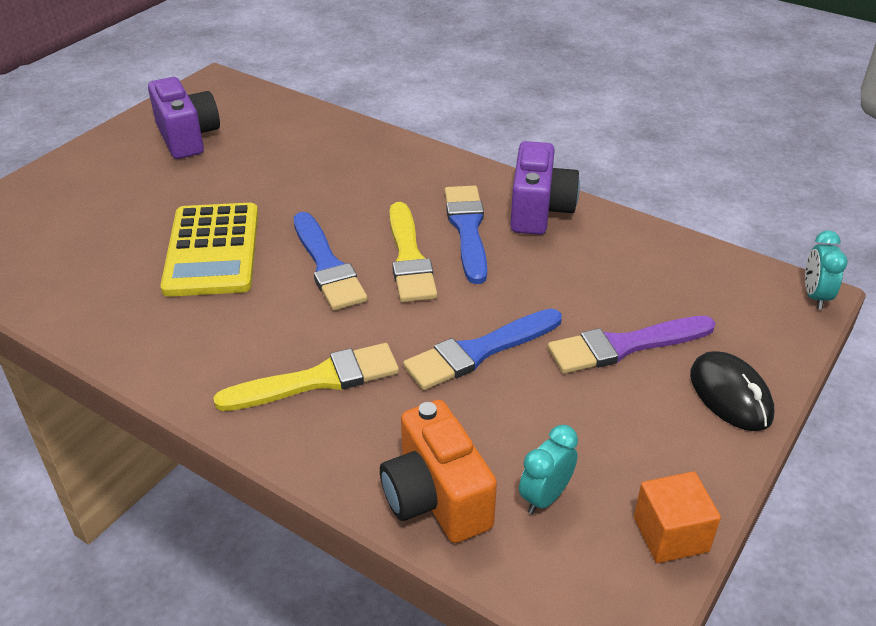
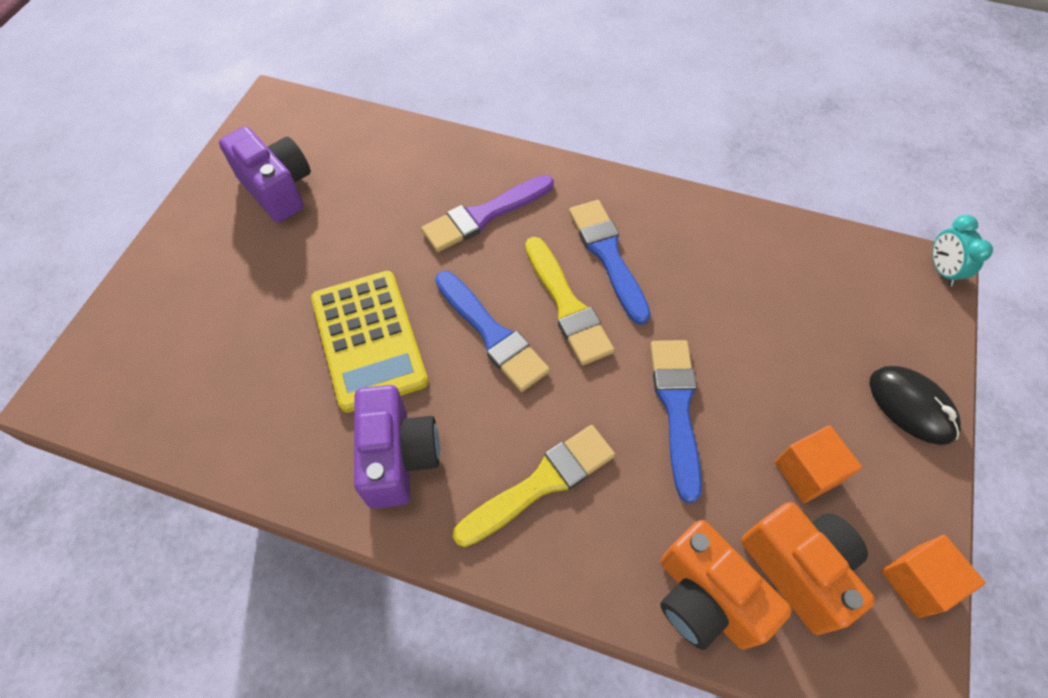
camera: 15 degrees left, 20 degrees up
(479, 351) = (676, 409): blue brush -> blue brush turned 135 degrees clockwise
(539, 211) = (666, 217): purple camera -> purple camera (398, 457)
(545, 497) = (798, 569): turquoise clock -> orange camera
(591, 424) = (807, 472): none -> orange cube
(625, 345) = (802, 369): purple brush -> purple brush (484, 215)

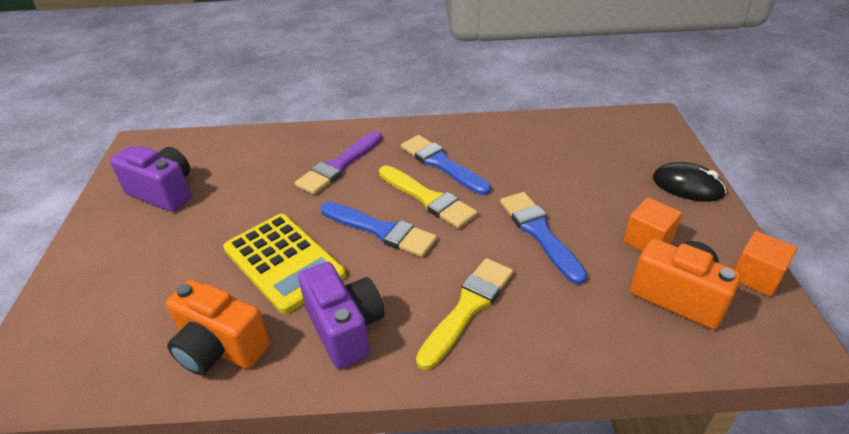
camera: 20 degrees left, 20 degrees down
(705, 598) = (628, 337): orange camera -> orange camera (220, 348)
(941, 270) = (658, 115): turquoise clock -> none

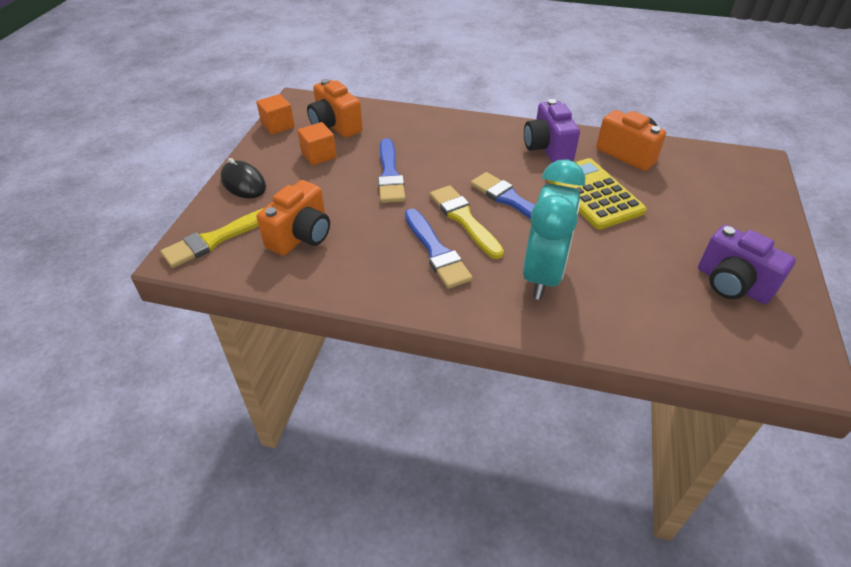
camera: 165 degrees left, 5 degrees up
(339, 165) = (543, 275): purple brush -> turquoise clock
(467, 308) = (466, 144): yellow brush -> yellow brush (216, 239)
(572, 151) = (301, 236): none -> orange camera

